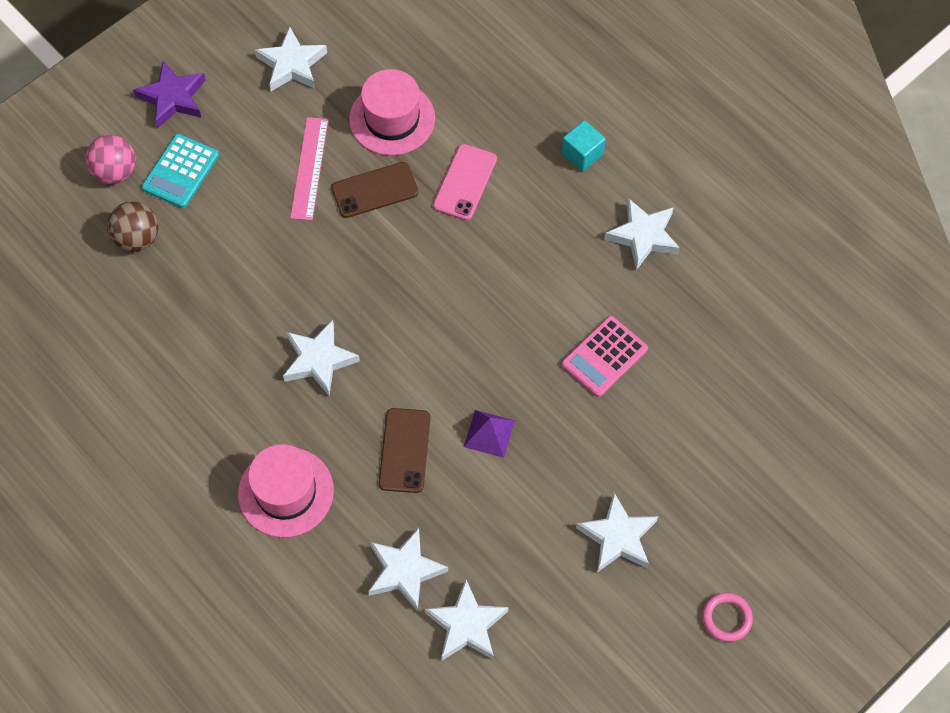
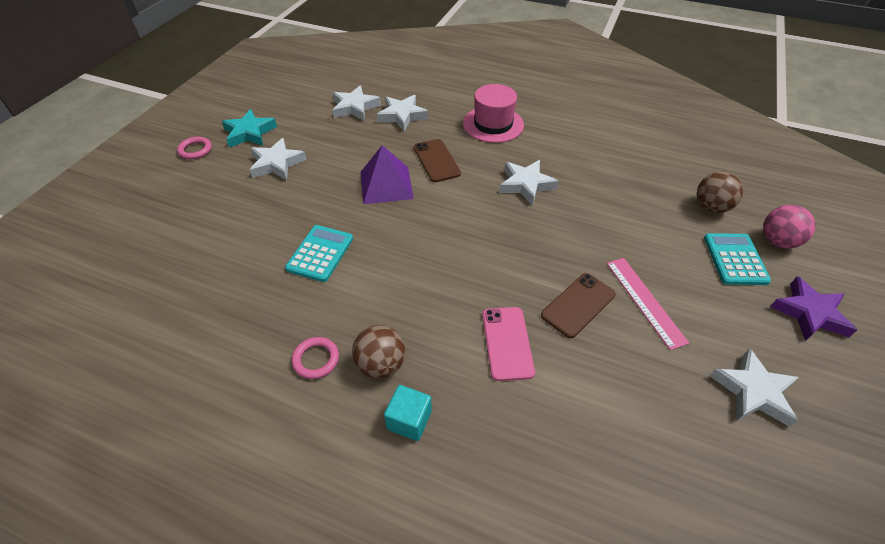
camera: 155 degrees right, 15 degrees down
(392, 119) = (616, 376): pink hat -> none
(489, 433) = (386, 185): purple pyramid -> purple pyramid, size x1.61
(587, 208) = (381, 364): none -> brown ball
(604, 357) = (320, 253): pink calculator -> turquoise calculator
(642, 627) = (249, 133): none -> turquoise star
(643, 236) = (316, 359): white star -> pink ring

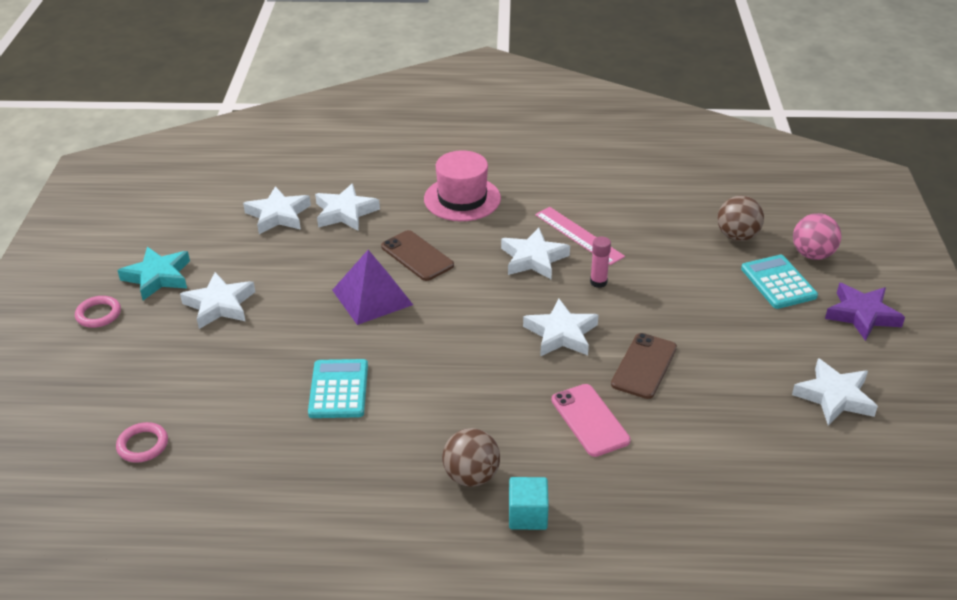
camera: 20 degrees left, 10 degrees down
(316, 359) = (399, 492): pink ring -> pink ring (143, 445)
(519, 255) = (561, 333): none -> white star
(571, 218) = (598, 282): none -> pink glue stick
(645, 301) = (707, 345): pink ruler -> pink ruler (579, 235)

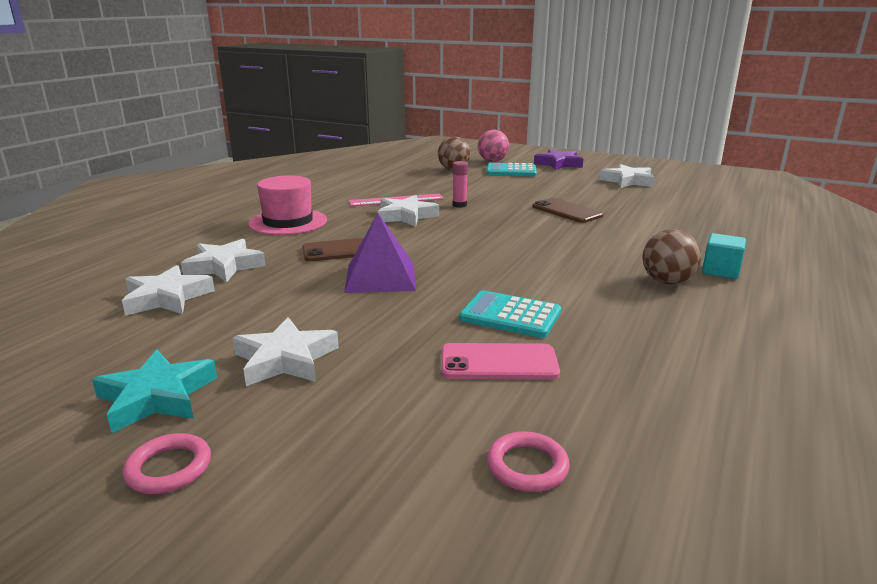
camera: 65 degrees left, 15 degrees down
(561, 333) = (508, 224): white star -> none
(590, 420) = (616, 234): pink phone -> pink phone (498, 362)

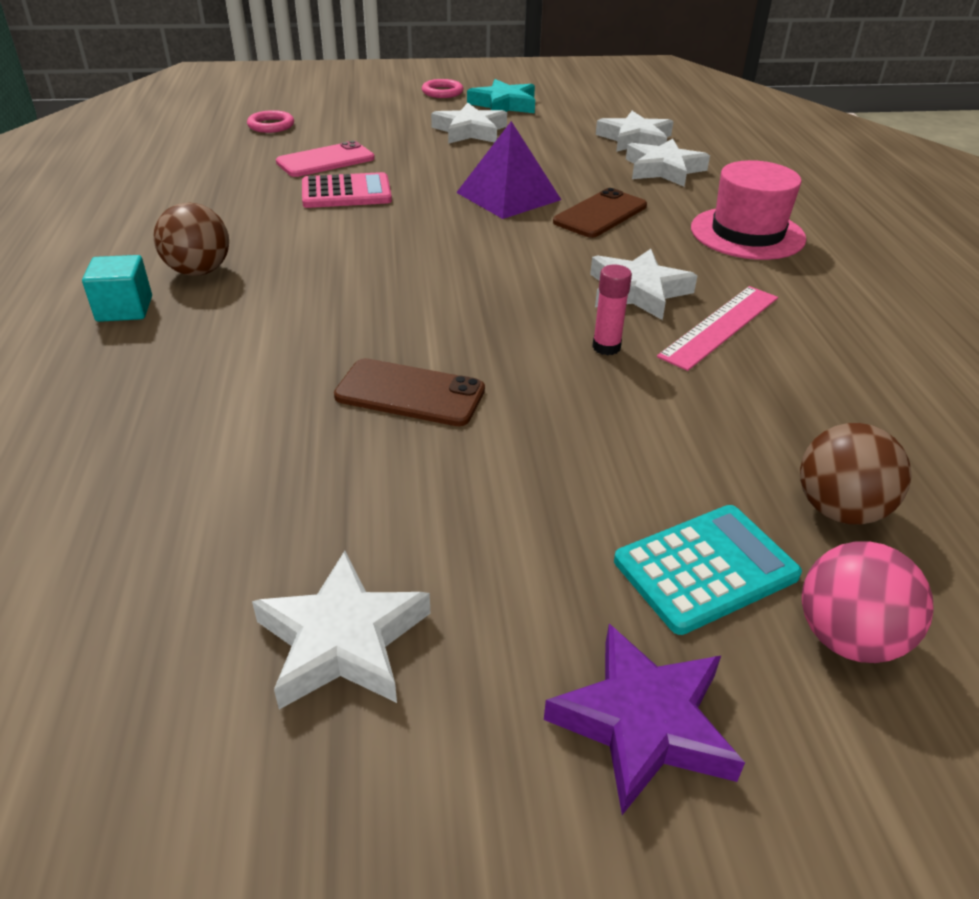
camera: 145 degrees right, 15 degrees up
(510, 315) = (346, 192): turquoise calculator -> pink calculator

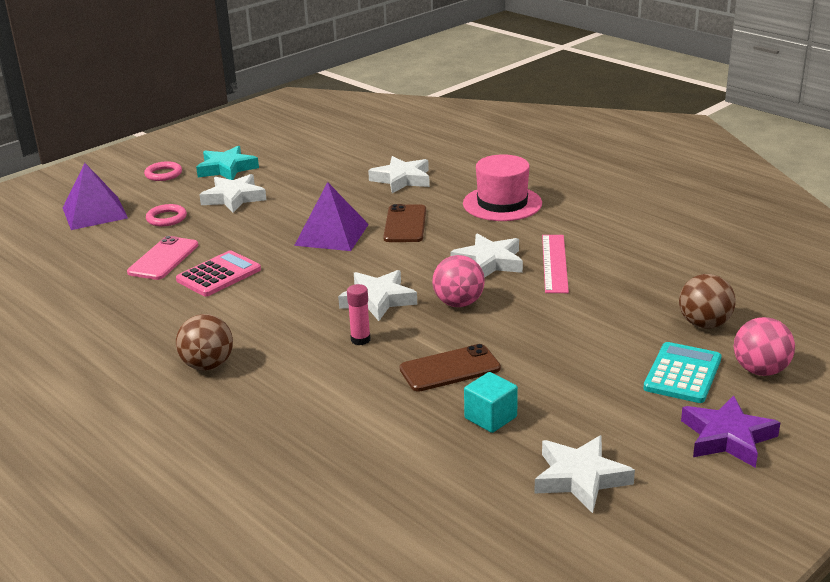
camera: 35 degrees left, 10 degrees down
(124, 309) = (200, 408): turquoise cube -> turquoise cube (490, 417)
(271, 125) = (71, 249): pink ring -> pink ring (166, 218)
(337, 104) = (95, 213): none -> purple pyramid
(533, 322) = (458, 303): none -> pink ball
(606, 347) = (514, 299): pink glue stick -> pink glue stick (360, 340)
(635, 139) = (355, 164): white star -> white star (378, 300)

